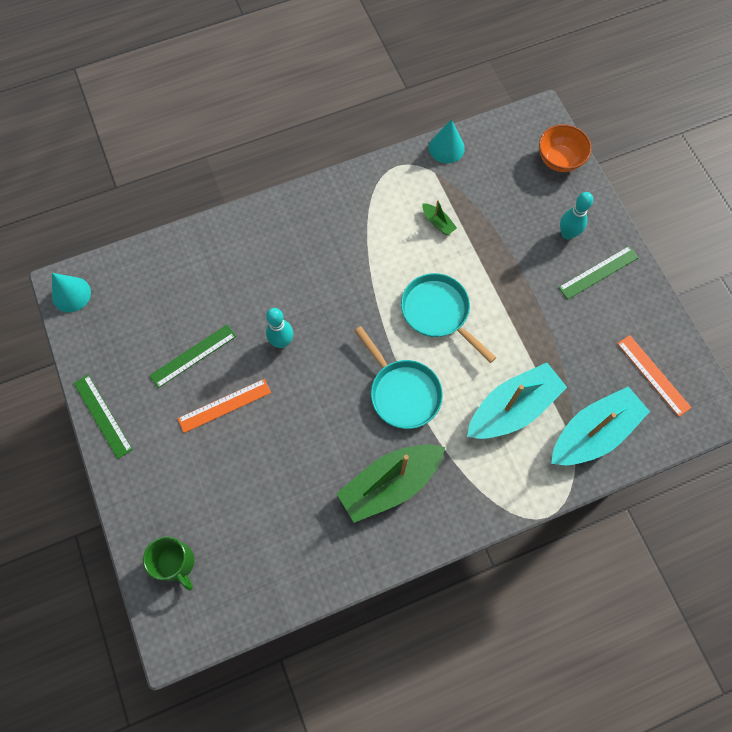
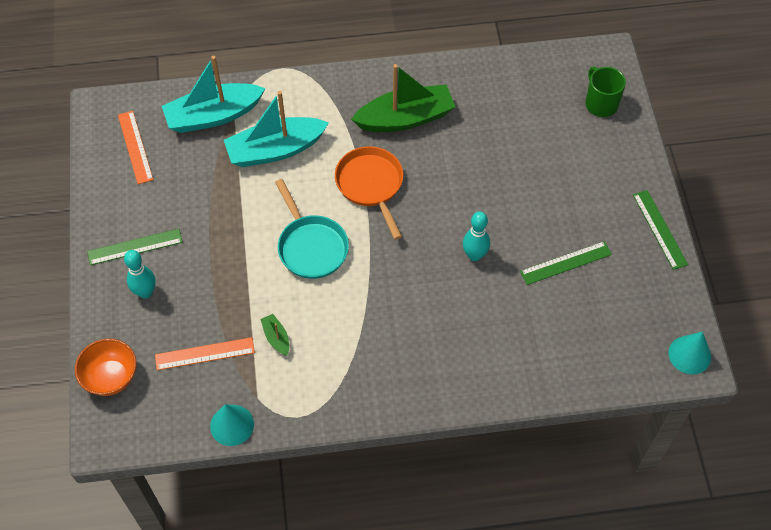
camera: 165 degrees left, 10 degrees down
(224, 405) = (541, 212): orange ruler -> orange ruler (205, 354)
(402, 392) = (371, 185): turquoise pan -> orange pan

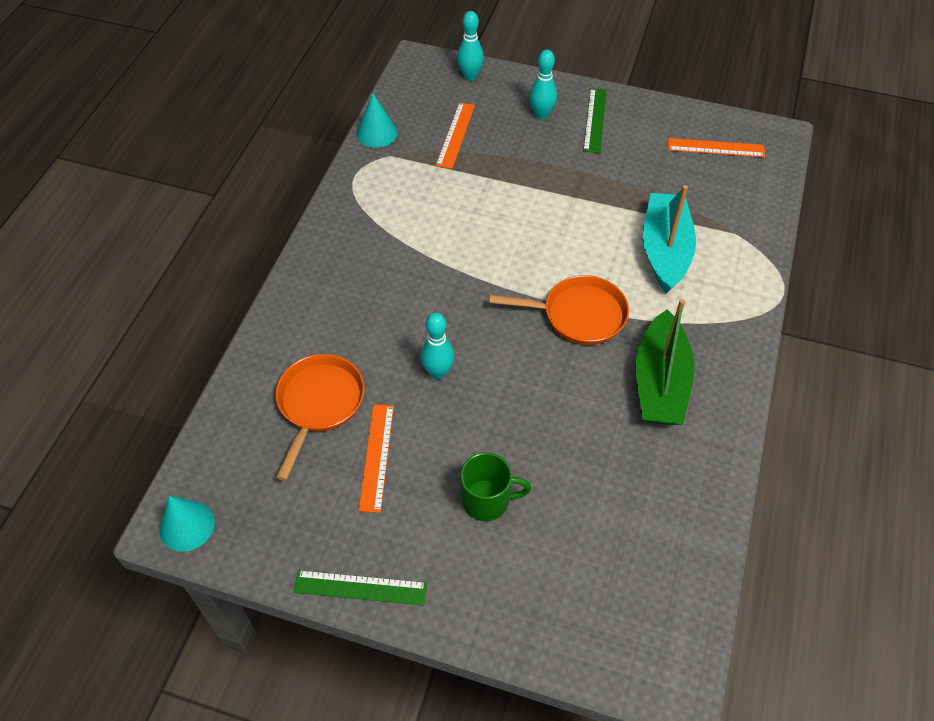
camera: 115 degrees right, 5 degrees down
(111, 377) = (470, 76): orange bowl -> turquoise bowling pin
(213, 116) = (733, 215): turquoise boat -> none
(276, 338) = (441, 184): green boat -> none
(311, 246) = (526, 240): turquoise pan -> none
(547, 321) = (319, 404): none -> orange pan
(566, 263) = (376, 457): green ruler -> orange ruler
(601, 103) = (591, 623): green mug -> green mug (487, 500)

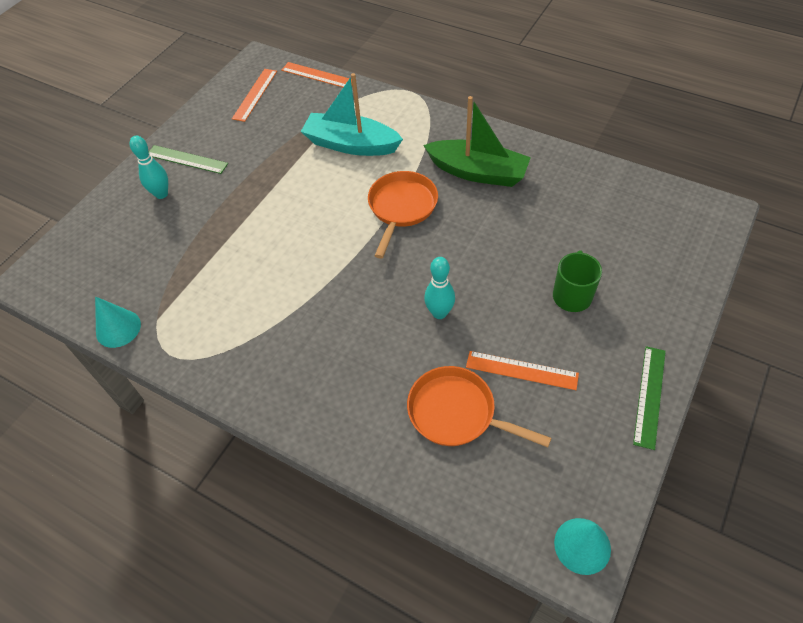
camera: 75 degrees left, 0 degrees up
(455, 135) = (155, 262): orange ruler -> orange ruler (318, 75)
(470, 76) = (78, 239): turquoise bowling pin -> none

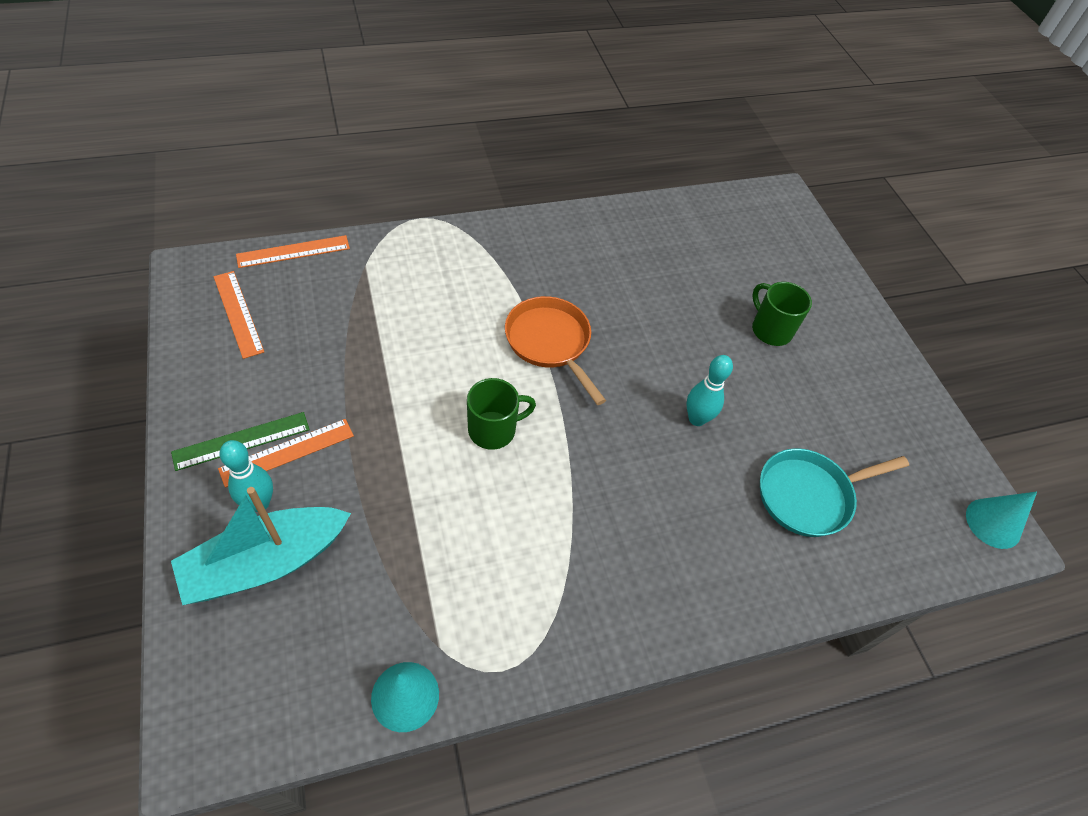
camera: 55 degrees left, 0 degrees up
(309, 235) = (493, 430): none -> green mug
(351, 144) = (423, 308): turquoise boat -> turquoise boat (266, 562)
(457, 413) = (809, 495): orange pan -> turquoise pan
(477, 172) = (577, 266): green boat -> none
(521, 370) = (809, 420): orange ruler -> orange ruler (287, 452)
(649, 396) = (902, 373): green ruler -> none

